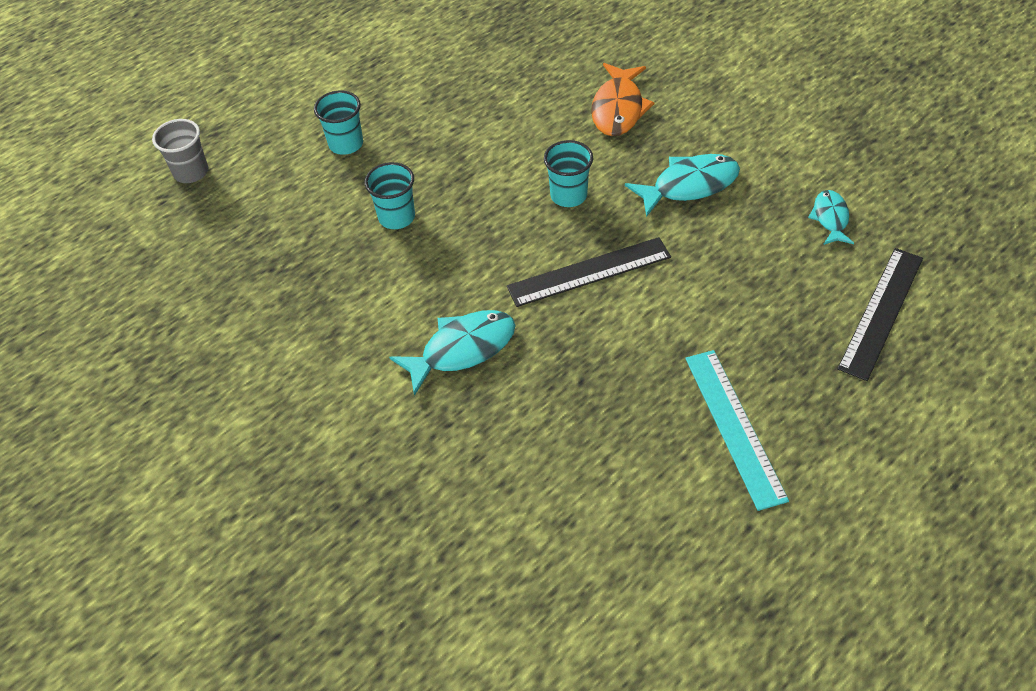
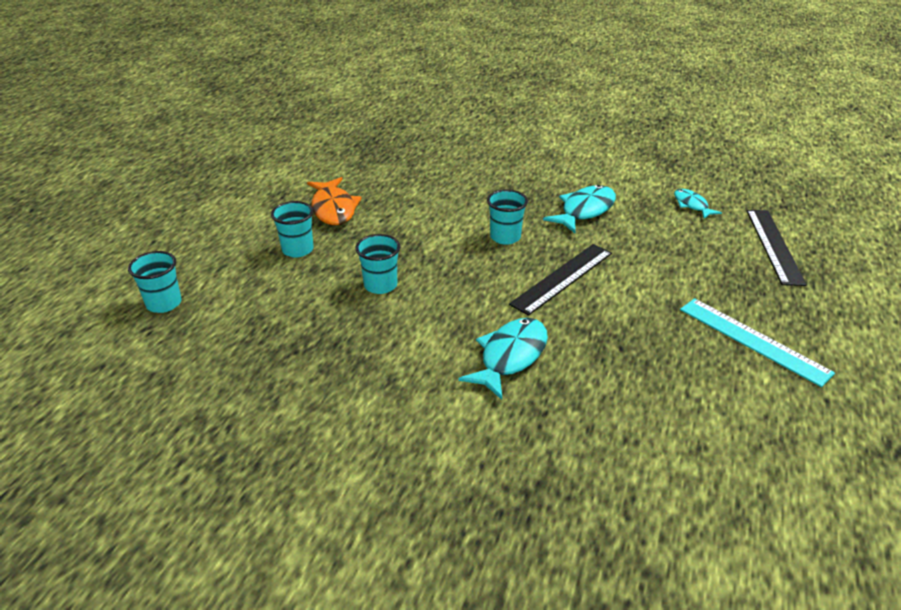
camera: 30 degrees left, 15 degrees down
(191, 172) = (164, 303): grey cup -> turquoise cup
(618, 108) = (495, 180): orange fish -> orange fish (333, 209)

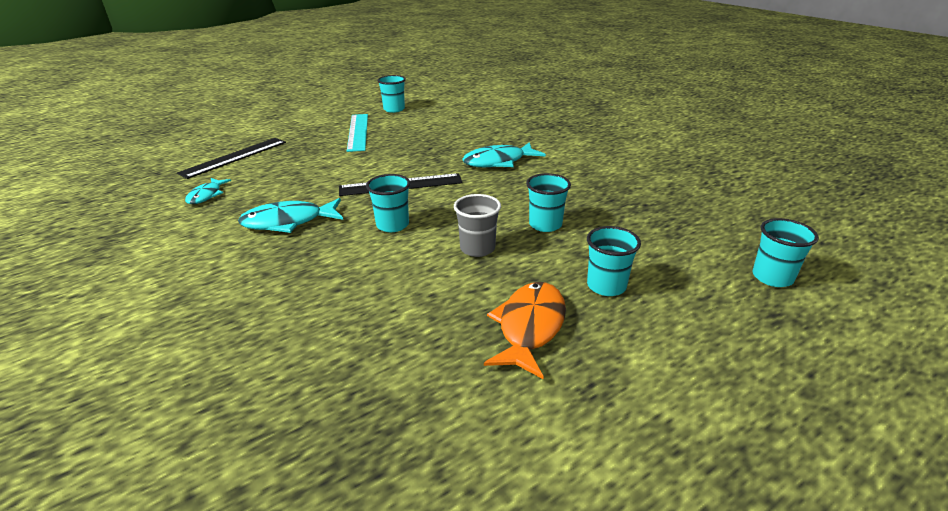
camera: 145 degrees left, 5 degrees down
(415, 243) = (477, 248): none -> grey cup
(819, 423) = (394, 109): none -> turquoise cup

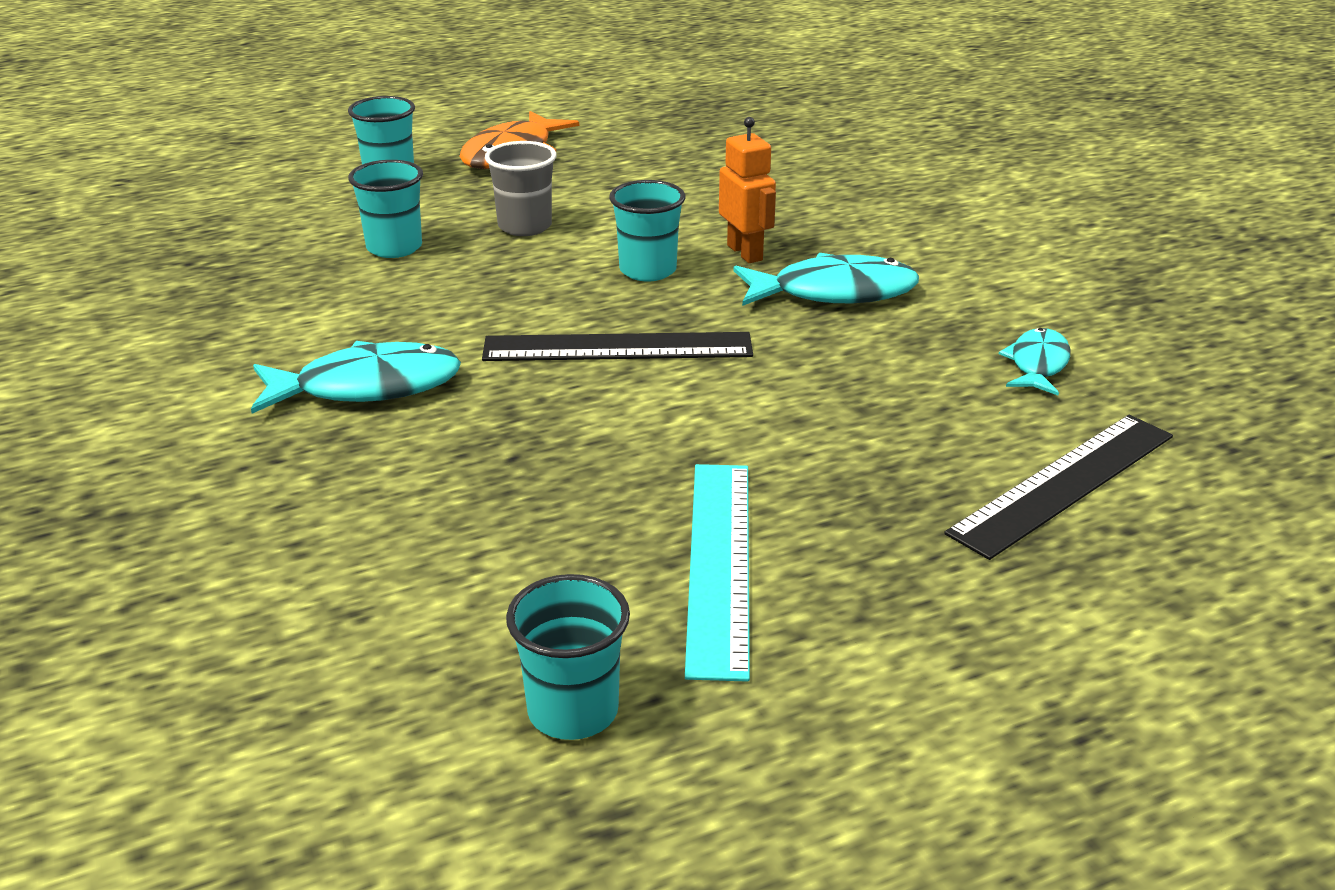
camera: 170 degrees left, 0 degrees up
(334, 243) = (745, 253): none -> orange robot
(772, 277) = (177, 166): turquoise cup -> none

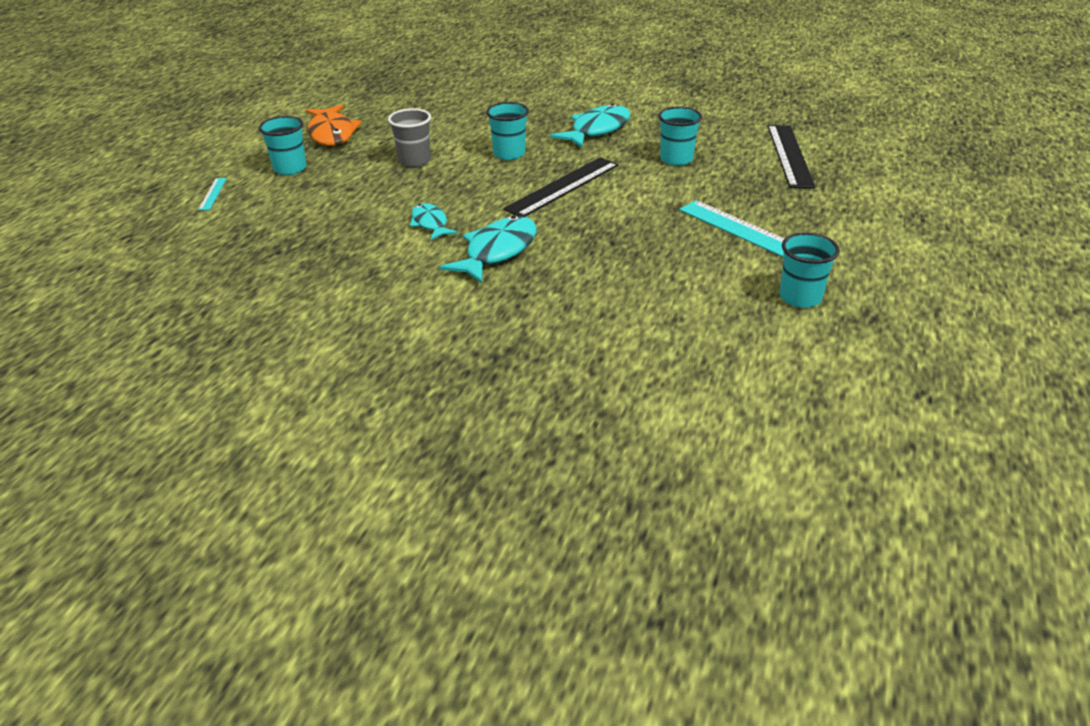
camera: 45 degrees left, 5 degrees up
(271, 170) = (213, 194): none -> turquoise ruler
(394, 247) = (372, 196): turquoise cup -> turquoise cup (676, 159)
(745, 253) = (532, 130): orange robot -> none
(1038, 364) = (711, 123): turquoise fish -> turquoise fish (430, 223)

